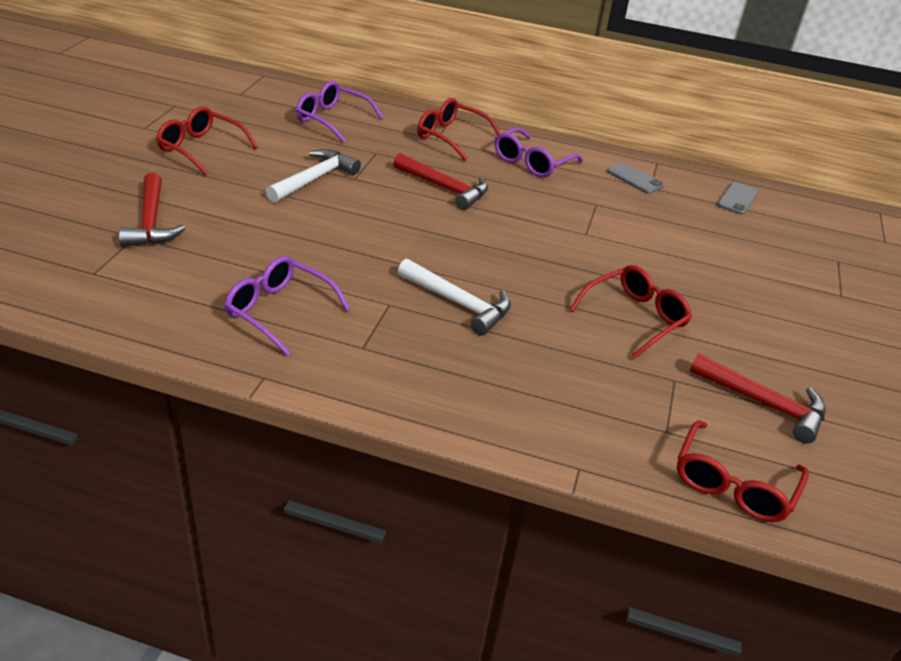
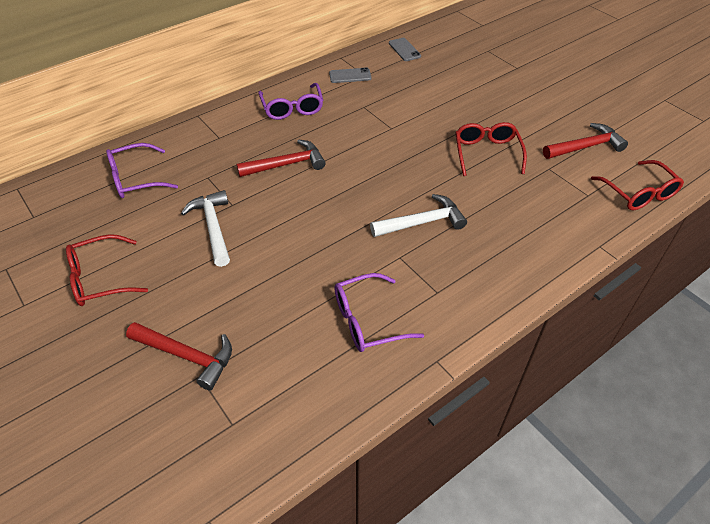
camera: 50 degrees left, 10 degrees up
(451, 137) = (224, 129): red glasses -> none

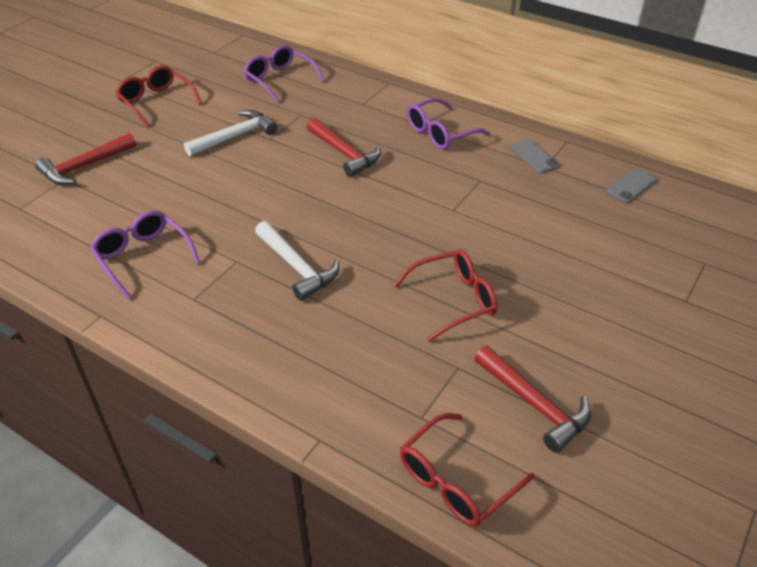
camera: 70 degrees right, 5 degrees down
(187, 356) = (84, 167): red hammer -> red hammer turned 45 degrees clockwise

